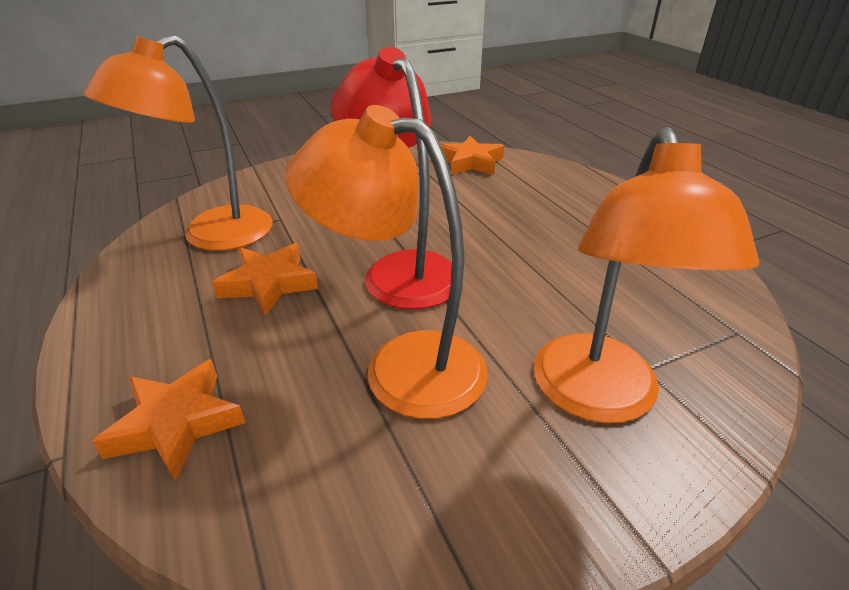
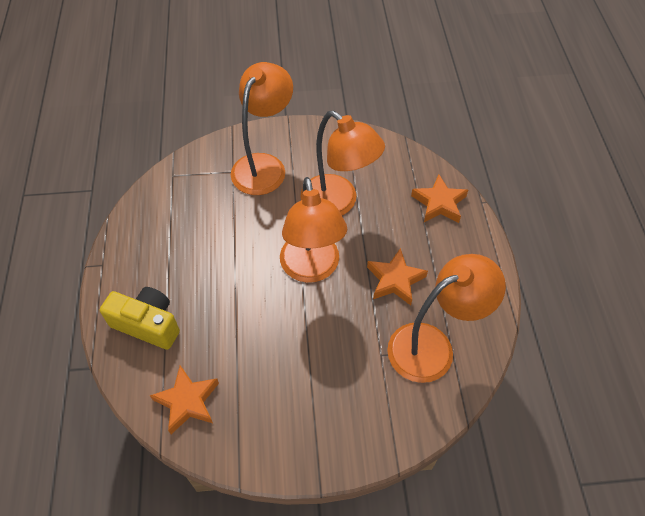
camera: 160 degrees left, 20 degrees up
(402, 269) = (311, 269): red lamp -> orange lamp
(561, 190) = (147, 324): none -> yellow camera

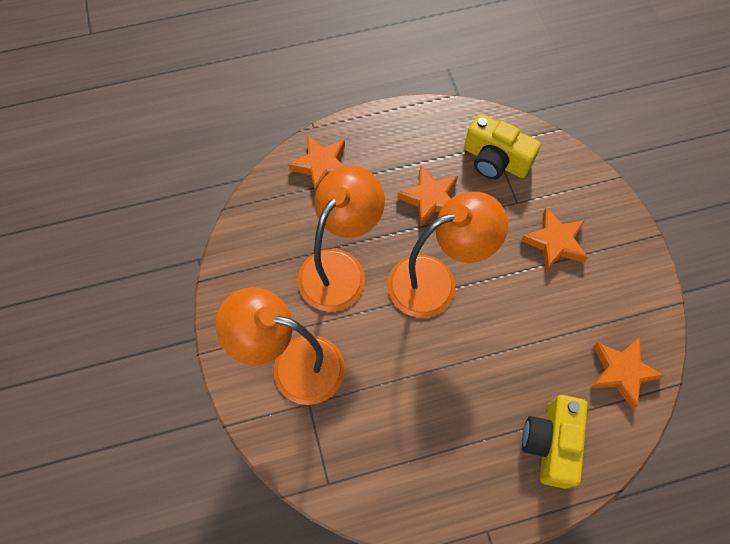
camera: 100 degrees left, 10 degrees up
(331, 378) = (554, 242): none -> orange star
(432, 346) = (495, 160): orange lamp -> yellow camera

